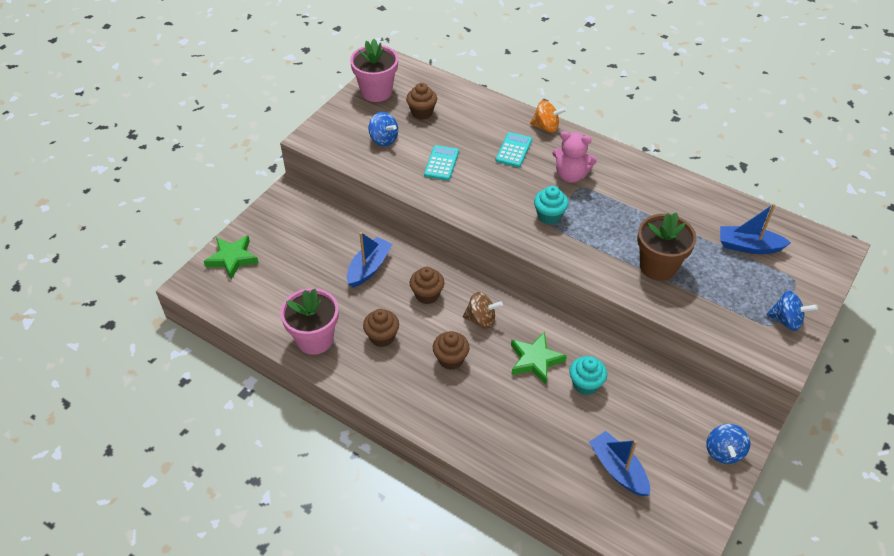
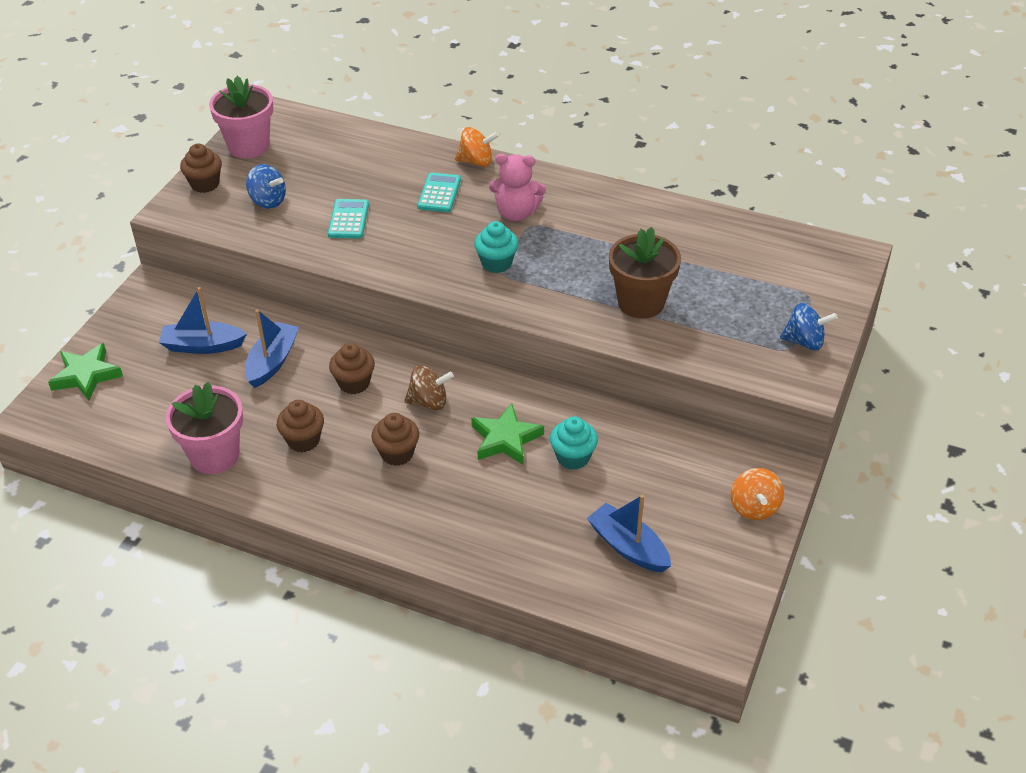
camera: 10 degrees left, 5 degrees down
(422, 112) = (313, 163): brown cupcake -> brown cupcake (205, 184)
(723, 452) = (754, 507): blue spinning top -> orange spinning top
(748, 246) = (748, 265): blue boat -> blue boat (203, 346)

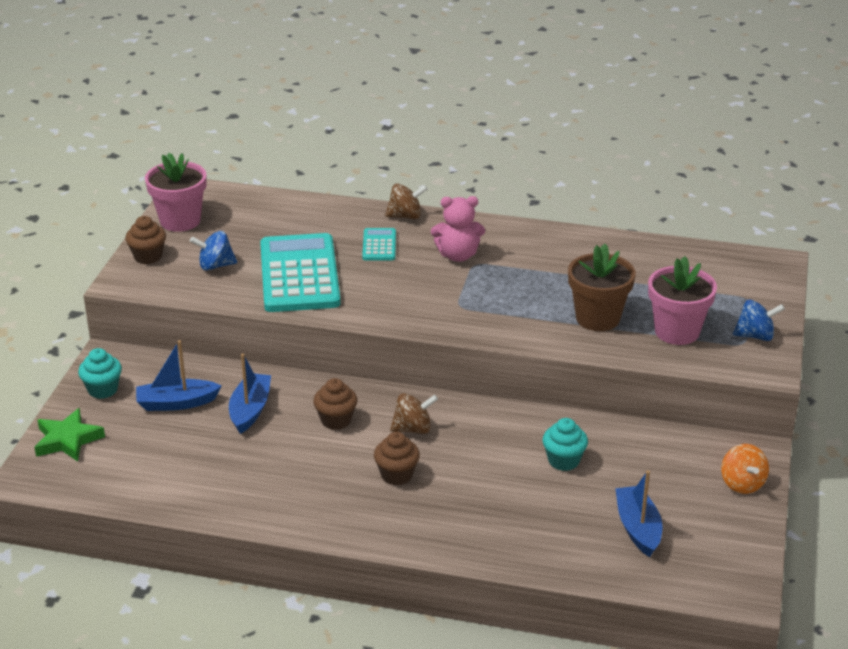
camera: 10 degrees left, 10 degrees down
(214, 455) = (219, 495): pink flower pot -> pink flower pot (677, 331)
(268, 201) = (215, 265): blue spinning top -> blue spinning top turned 150 degrees clockwise
(303, 440) = (302, 473): brown cupcake -> none
(348, 219) = (299, 274): turquoise calculator -> turquoise calculator, size x2.22
(476, 161) = (405, 216): orange spinning top -> brown spinning top
(496, 263) = (453, 298): turquoise cupcake -> turquoise cupcake (103, 389)
(505, 439) = (496, 452): green star -> none
(628, 547) = (638, 528): blue boat -> blue boat turned 45 degrees clockwise

